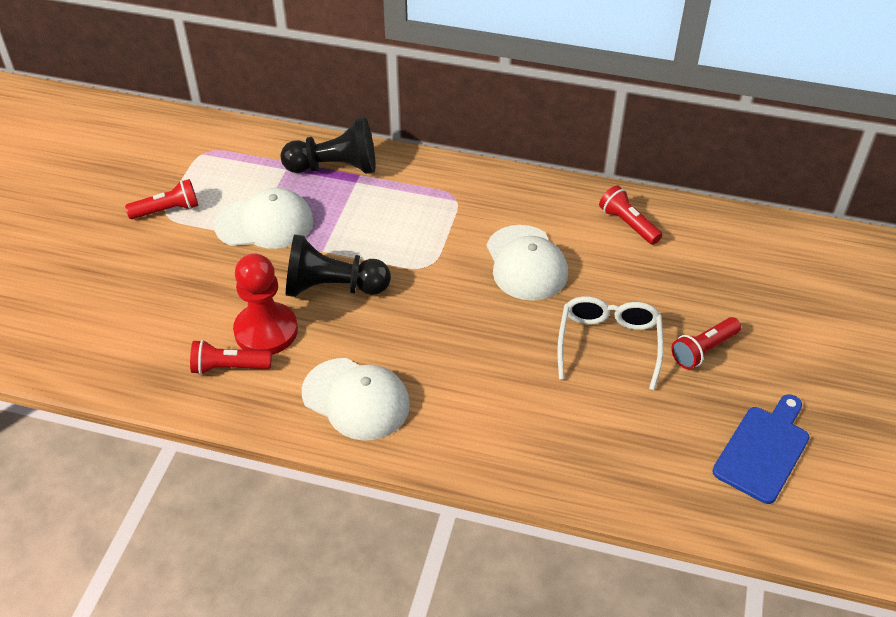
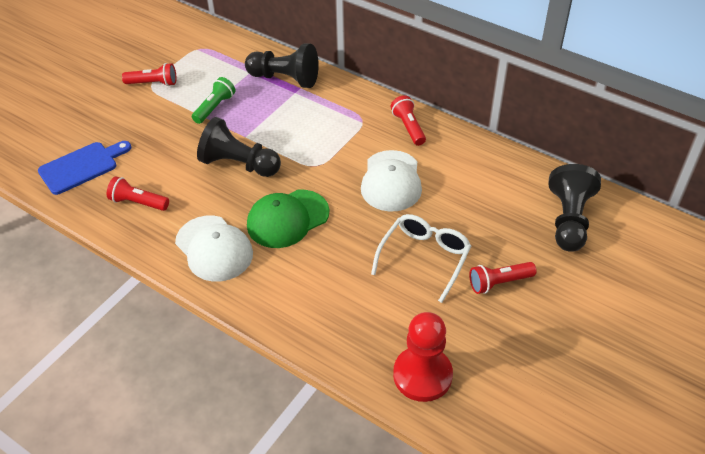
camera: 20 degrees right, 0 degrees up
(264, 223) = (214, 107): white cap -> green flashlight
(266, 331) = (176, 184): red pawn -> red pawn (422, 375)
(427, 339) = (287, 219): none -> green cap
(628, 224) = (488, 170): red flashlight -> red flashlight (408, 127)
(742, 260) = (569, 220): none -> black pawn
(763, 450) = (508, 374): blue cutting board -> blue cutting board (82, 167)

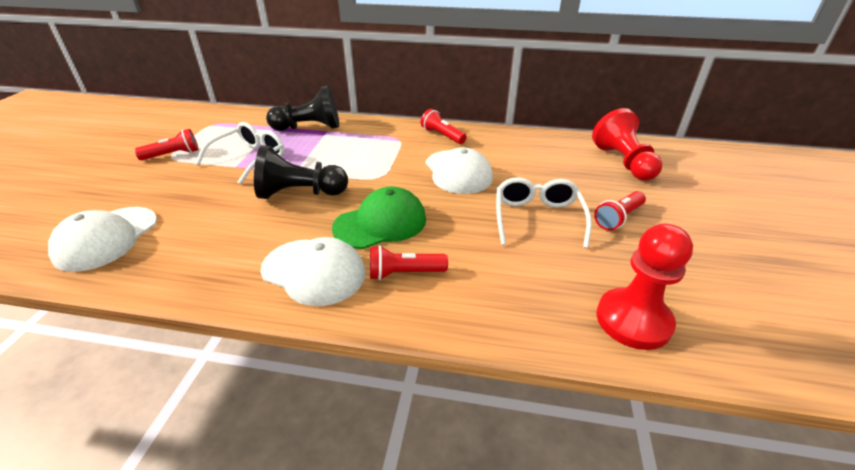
camera: 25 degrees left, 10 degrees down
(82, 167) = (106, 238): blue cutting board -> white cap
(138, 202) = (195, 253): red flashlight -> red flashlight (404, 273)
(214, 107) = (250, 159): green flashlight -> white glasses
(287, 219) = (380, 223): green cap -> green cap turned 150 degrees counterclockwise
(569, 220) = (623, 162): black pawn -> red pawn

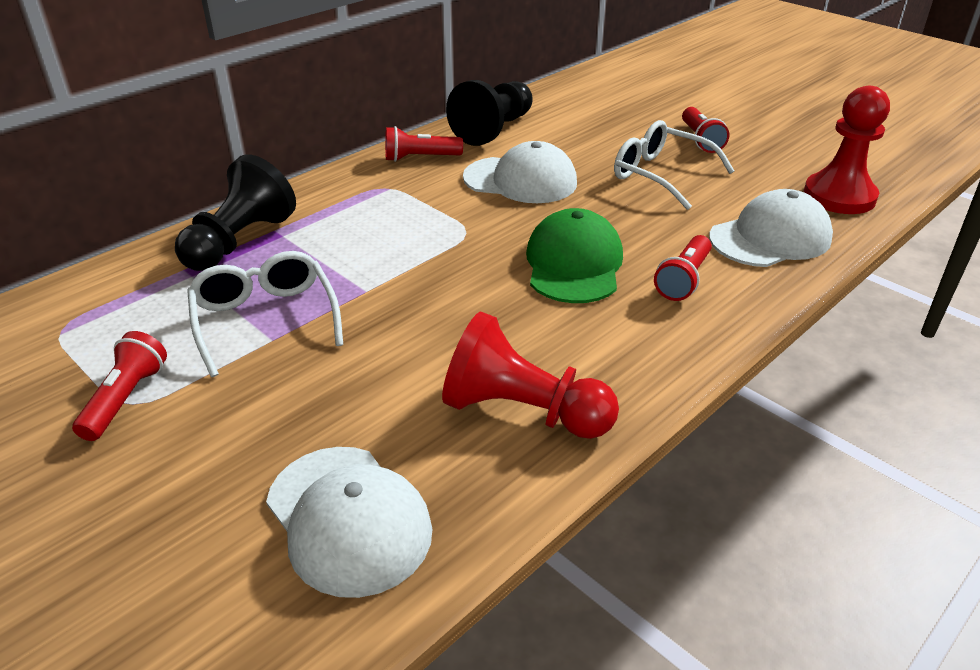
camera: 55 degrees left, 0 degrees up
(300, 193) = (434, 301): black pawn -> black pawn (494, 129)
(314, 271) = (627, 337): white cap -> white cap (770, 238)
(623, 162) = (612, 96): red pawn -> red pawn (523, 411)

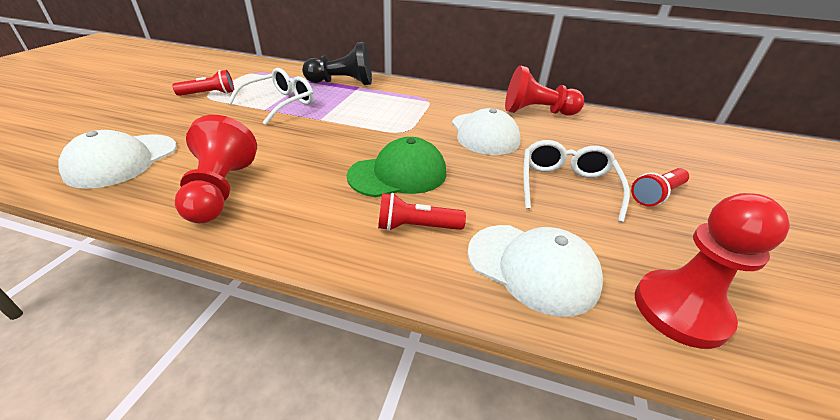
camera: 60 degrees right, 0 degrees up
(420, 158) = (471, 100): red flashlight -> none
(494, 129) = (537, 112): black pawn -> red pawn

